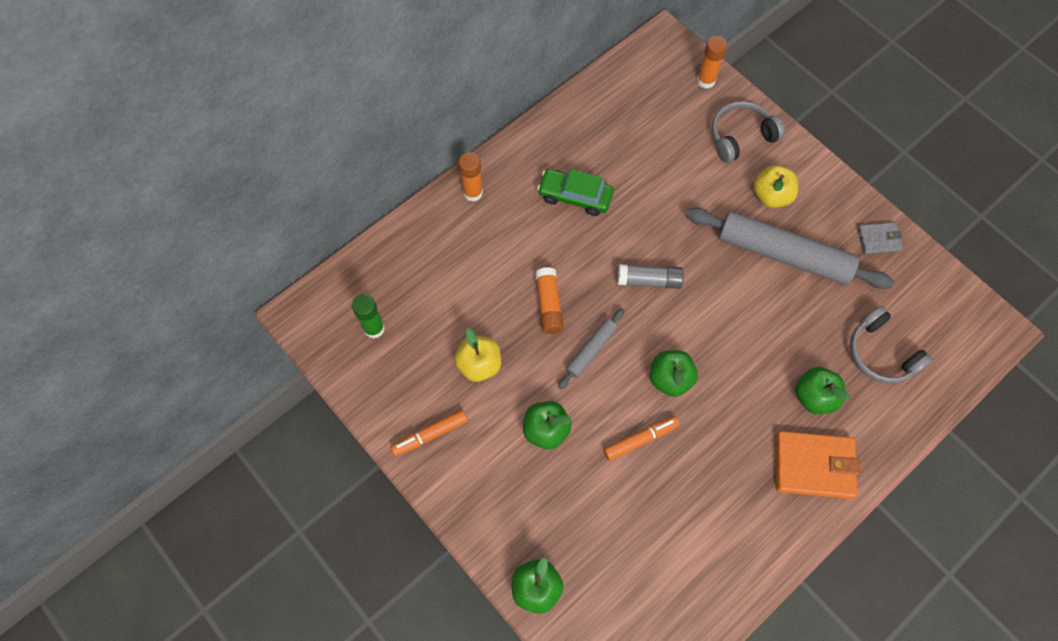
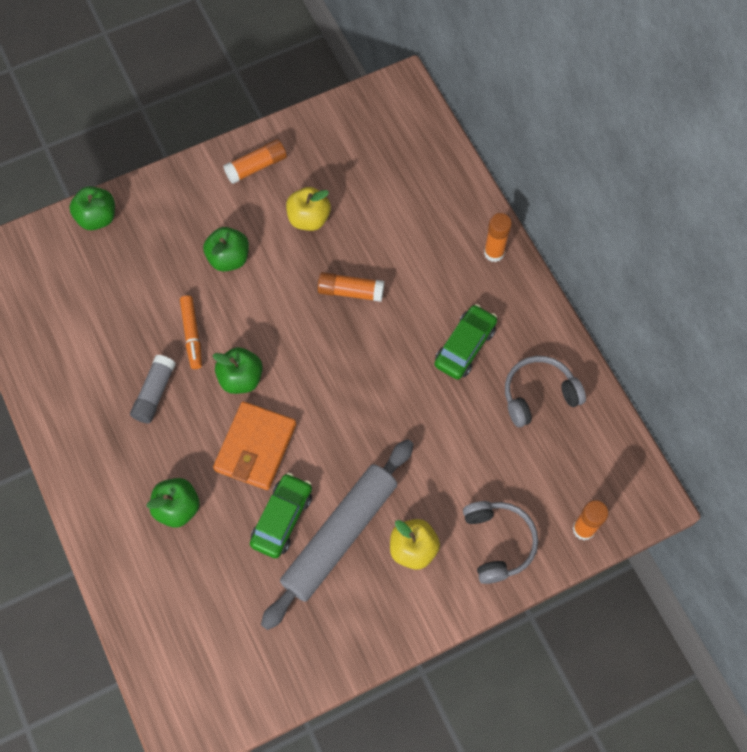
camera: 105 degrees right, 0 degrees up
(374, 328) = (371, 142): green glue stick -> none
(430, 435) = (256, 166): orange marker -> orange glue stick
(591, 350) = (292, 316): grey rolling pin -> none
(649, 280) = (349, 390): grey glue stick -> grey glue stick (154, 393)
(788, 304) = (282, 518): none -> green car
(814, 466) = (112, 481): orange wallet -> orange wallet (255, 447)
(878, 239) = (327, 648): grey wallet -> none
(881, 353) = (199, 594): grey headphones -> grey headphones (539, 395)

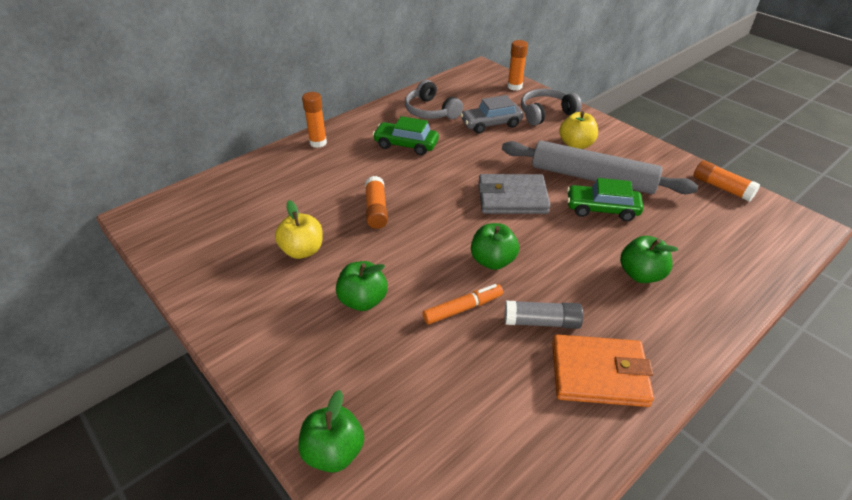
camera: 105 degrees left, 25 degrees down
(255, 447) = (552, 237): orange wallet -> orange wallet (599, 374)
(256, 166) = (240, 304): orange glue stick -> orange glue stick (721, 188)
(330, 431) = (512, 198): none -> grey wallet
(488, 460) = (491, 124): none -> grey car

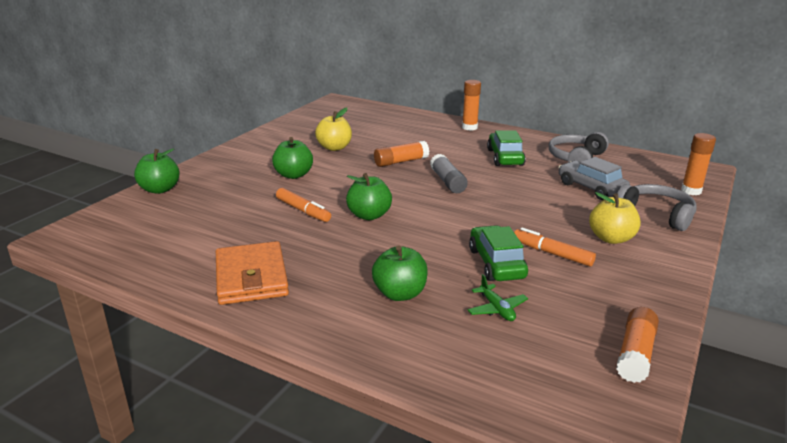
camera: 70 degrees right, 15 degrees down
(512, 198) = (470, 213): grey wallet -> none
(541, 322) = (303, 245): grey glue stick -> grey glue stick (447, 182)
(592, 178) = (552, 253): grey rolling pin -> orange marker
(667, 229) = (497, 309): none -> green plane

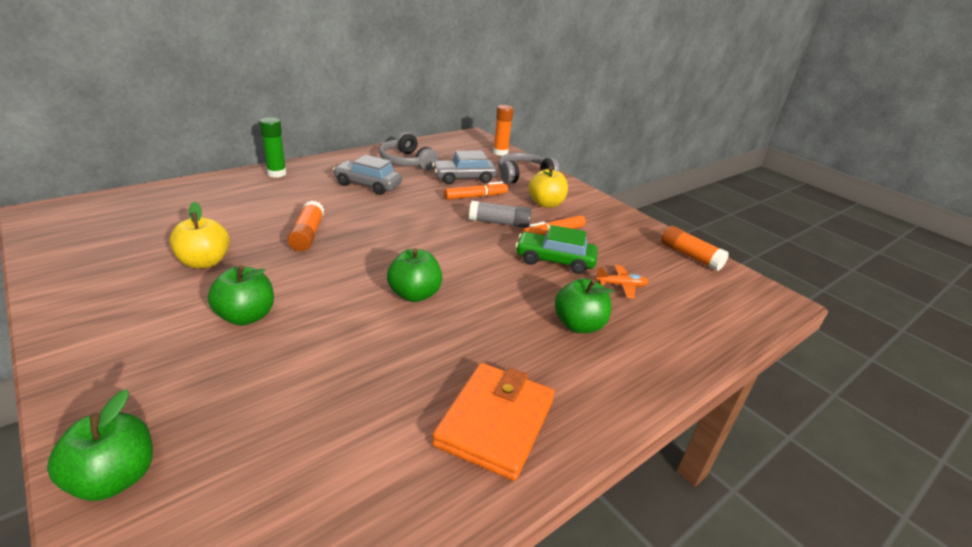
camera: 70 degrees left, 5 degrees up
(251, 277) = (495, 423): orange wallet -> orange wallet turned 75 degrees counterclockwise
(303, 211) = (359, 336): orange marker -> orange marker (475, 196)
(447, 182) = (386, 228): grey glue stick -> grey glue stick (499, 223)
(469, 127) = (277, 173): orange glue stick -> green glue stick
(497, 309) = (621, 286): green plane -> orange plane
(505, 157) = (368, 185): green car -> grey car

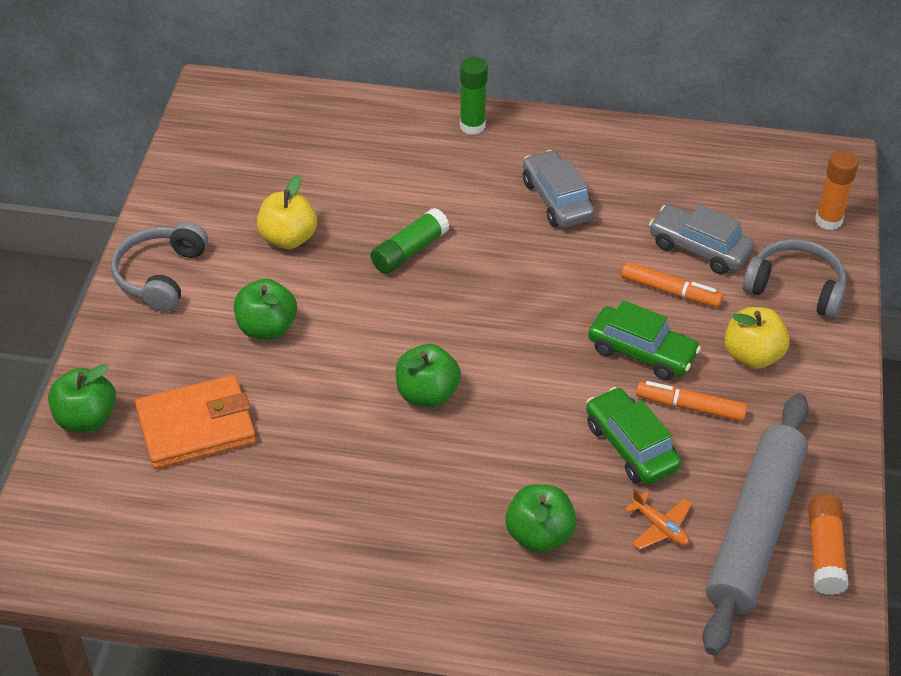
camera: 50 degrees right, 15 degrees up
(307, 235) = (409, 251): orange glue stick -> green glue stick
(407, 162) = (658, 176): grey headphones -> grey headphones (160, 275)
(495, 423) = (343, 562): orange wallet -> orange wallet (196, 427)
(499, 223) = (642, 352): grey glue stick -> green car
(655, 263) = (754, 530): none -> grey rolling pin

